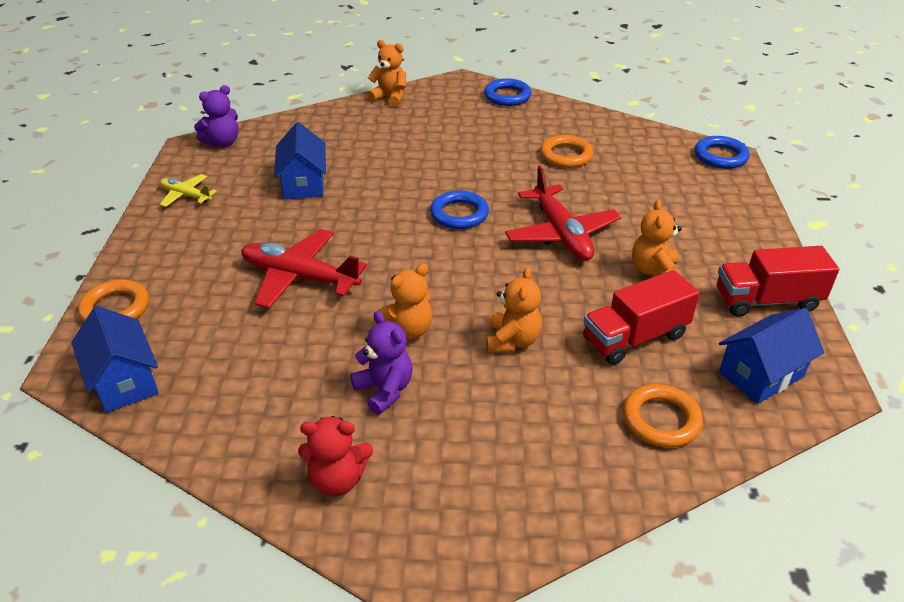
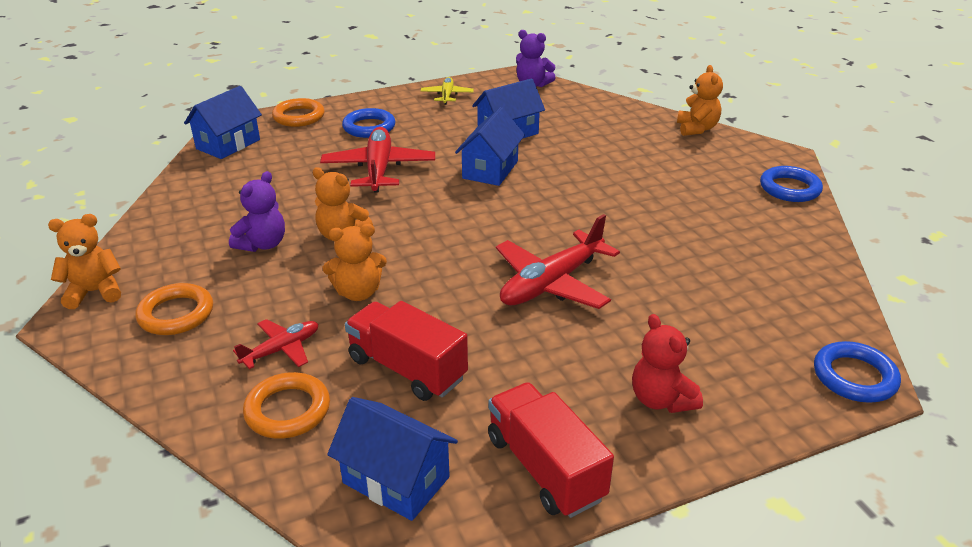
camera: 65 degrees right, 5 degrees down
(337, 479) = (159, 251): red teddy bear -> red teddy bear (661, 399)
(363, 212) = (490, 170): none -> blue house
(459, 214) = (532, 216): blue ring -> blue ring (369, 127)
(566, 155) = (709, 253): orange ring -> orange ring (176, 314)
(574, 408) = (281, 349): none -> red plane
(654, 271) = (534, 362): orange teddy bear -> orange teddy bear (95, 292)

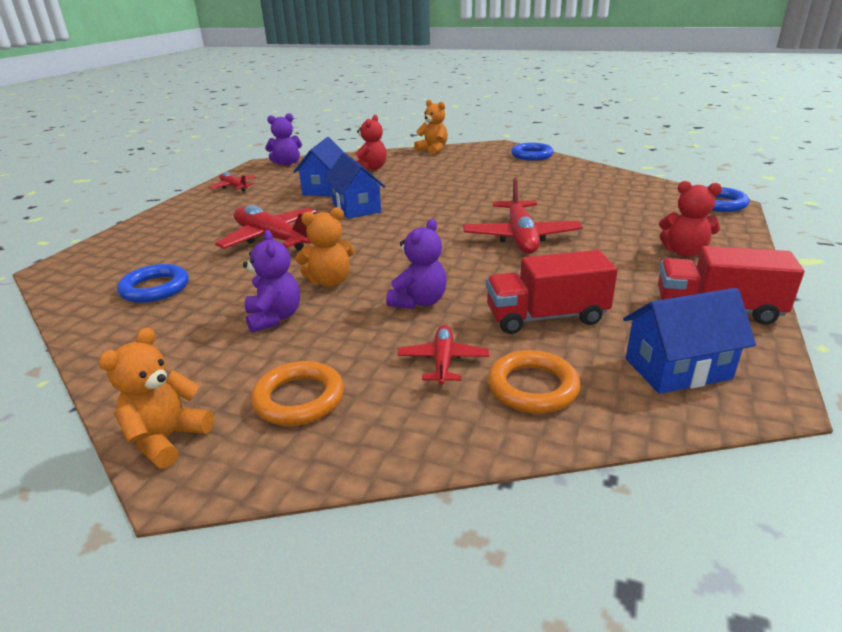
camera: 45 degrees left, 5 degrees down
(228, 144) = (82, 280): blue house -> none
(299, 117) = (122, 239): orange ring -> none
(358, 292) = (419, 302): orange teddy bear -> purple teddy bear
(369, 127) = (207, 222): blue ring -> blue ring (155, 288)
(447, 95) = (234, 187): yellow plane -> red plane
(589, 126) = (370, 168): none -> red teddy bear

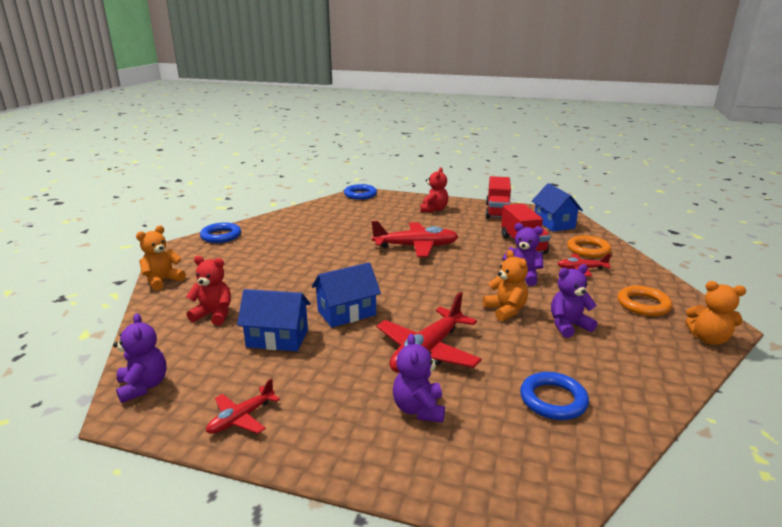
camera: 95 degrees left, 5 degrees down
(195, 234) = (419, 409): none -> purple teddy bear

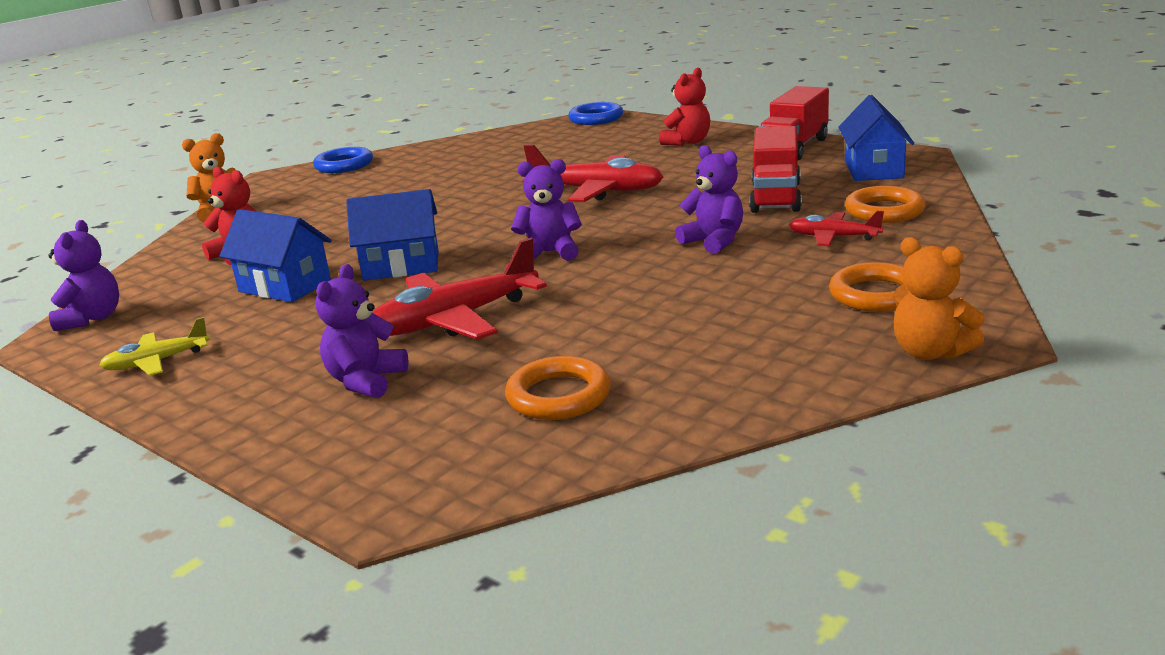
camera: 25 degrees right, 0 degrees up
(241, 418) = (157, 362): red plane -> yellow plane
(505, 310) = (630, 282): orange teddy bear -> none
(553, 400) = (558, 396): blue ring -> orange ring
(568, 326) = (705, 310): purple teddy bear -> purple teddy bear (550, 253)

